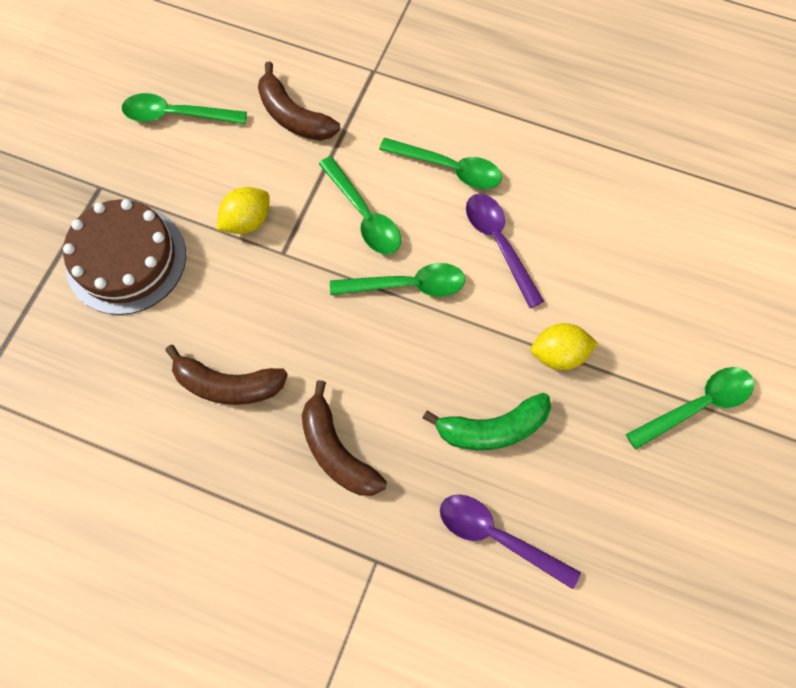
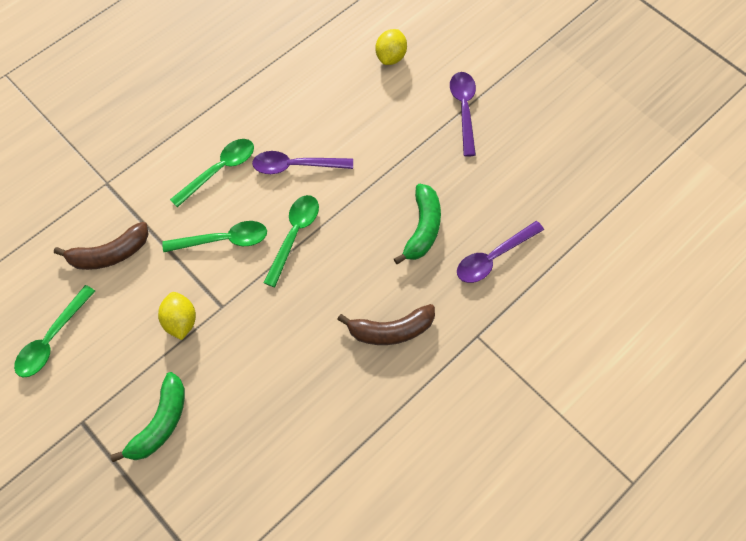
camera: 65 degrees left, 5 degrees down
(126, 259) = (160, 423): brown cake -> green banana
(228, 385) = (306, 385): brown banana -> none
(558, 354) = (392, 168): yellow lemon -> yellow lemon (391, 57)
(697, 405) = (464, 109): green spoon -> purple spoon

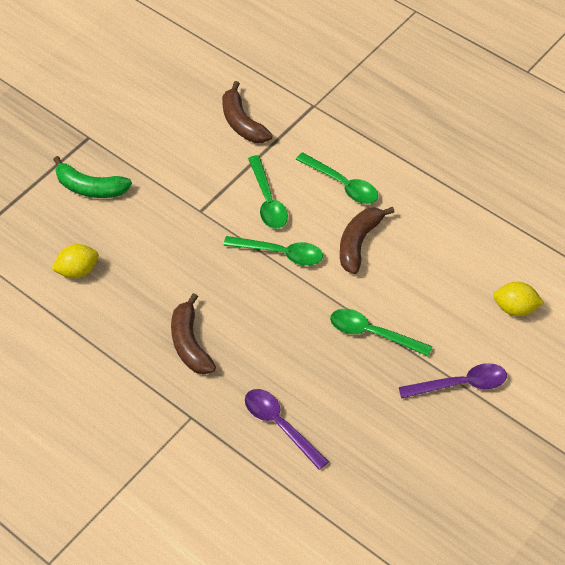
camera: 85 degrees right, 10 degrees down
(52, 339) = (158, 102): green spoon -> green spoon (372, 333)
(180, 321) = (183, 184): yellow lemon -> yellow lemon (78, 271)
(295, 166) = (358, 243): purple spoon -> brown banana
(423, 228) = (304, 359): green banana -> none

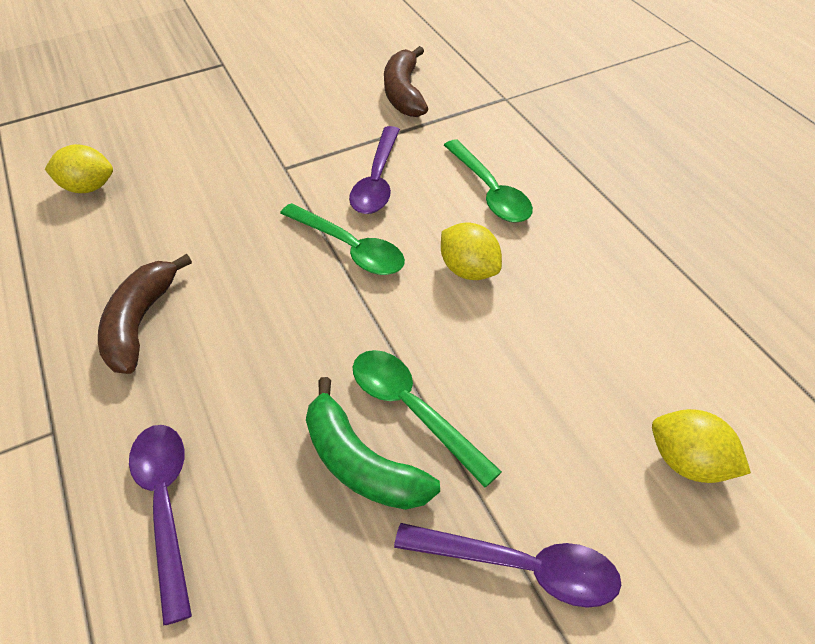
camera: 25 degrees right, 5 degrees down
(90, 188) = (180, 109): green banana -> green banana (361, 463)
(268, 201) = (377, 181): green spoon -> purple spoon
(358, 243) = (469, 270): brown banana -> yellow lemon

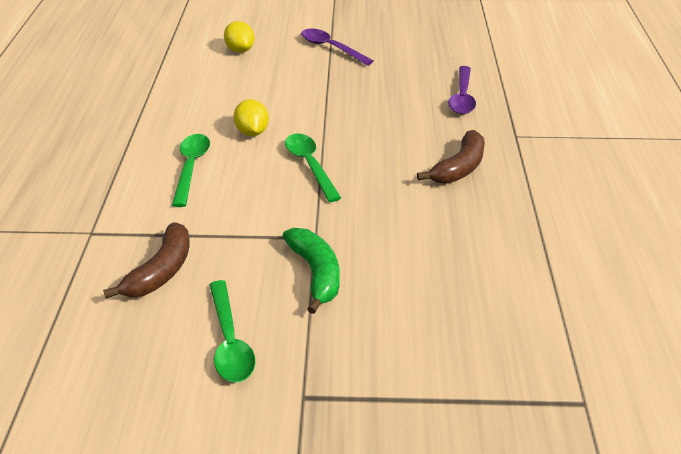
camera: 155 degrees left, 10 degrees down
(88, 187) = (484, 279): yellow lemon -> none
(361, 463) = (370, 85): green banana -> green banana (316, 273)
(377, 181) = (256, 201): purple spoon -> none
(412, 409) = (334, 93): green spoon -> green spoon (230, 342)

